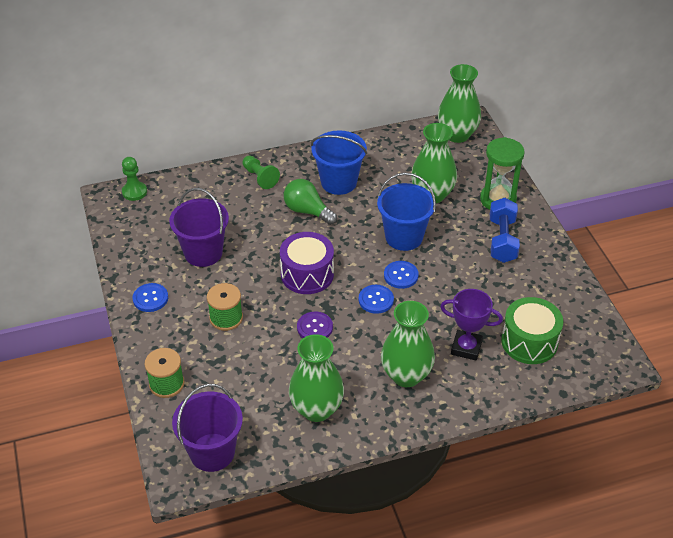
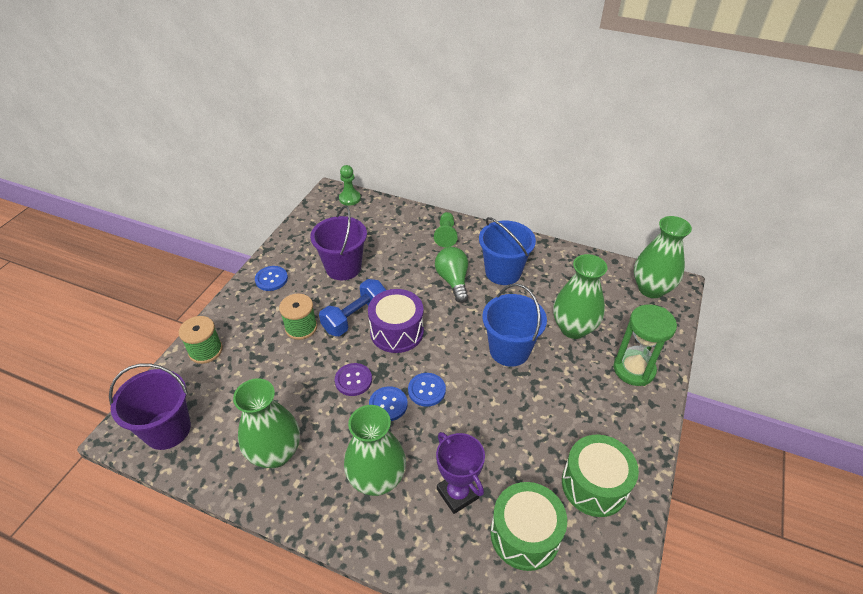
camera: 40 degrees right, 0 degrees up
(401, 275) = (470, 383): blue button -> blue button (388, 404)
(502, 240) = (600, 411): blue dumbbell -> blue dumbbell (355, 317)
(541, 287) = (594, 485): none -> green drum

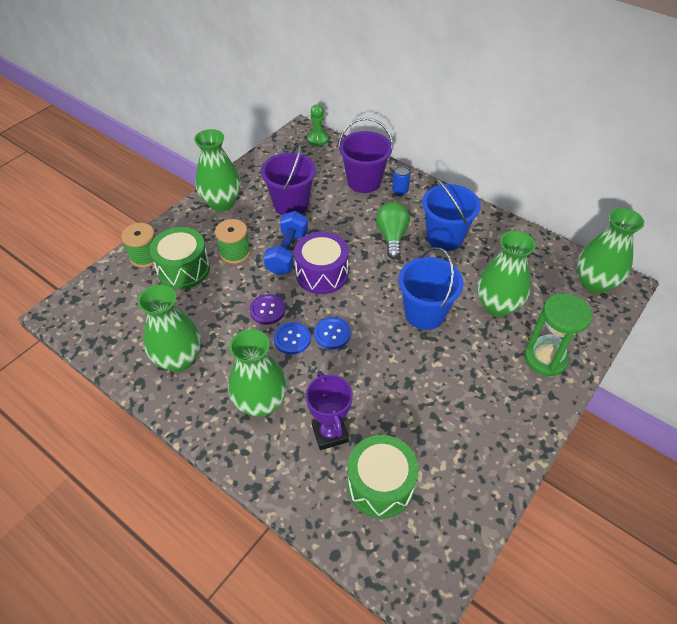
camera: 15 degrees right, 5 degrees up
(167, 429) = (94, 318): purple bucket -> purple bucket (364, 181)
(271, 279) = (222, 203): blue button -> green vase
(355, 317) = (287, 253): blue dumbbell -> blue dumbbell turned 45 degrees counterclockwise
(446, 235) = (400, 191): green pawn -> blue can
(594, 485) = (464, 457): green drum -> green drum (183, 269)

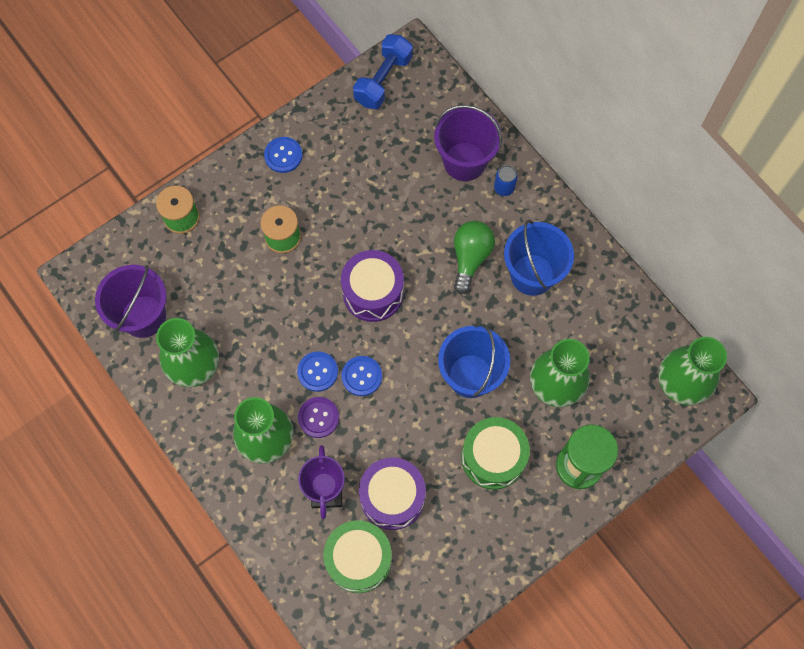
camera: 15 degrees right, 20 degrees up
(183, 269) = (221, 247): green drum -> green drum (493, 457)
(222, 203) = (283, 155): green vase -> blue button
(267, 310) = (300, 327): purple button -> purple button (318, 417)
(287, 253) = (342, 252): blue dumbbell -> blue dumbbell (383, 80)
(291, 204) = (365, 178): purple bucket -> purple bucket (143, 316)
(318, 139) = (428, 72): green pawn -> none
(393, 422) = (392, 497): none -> purple drum

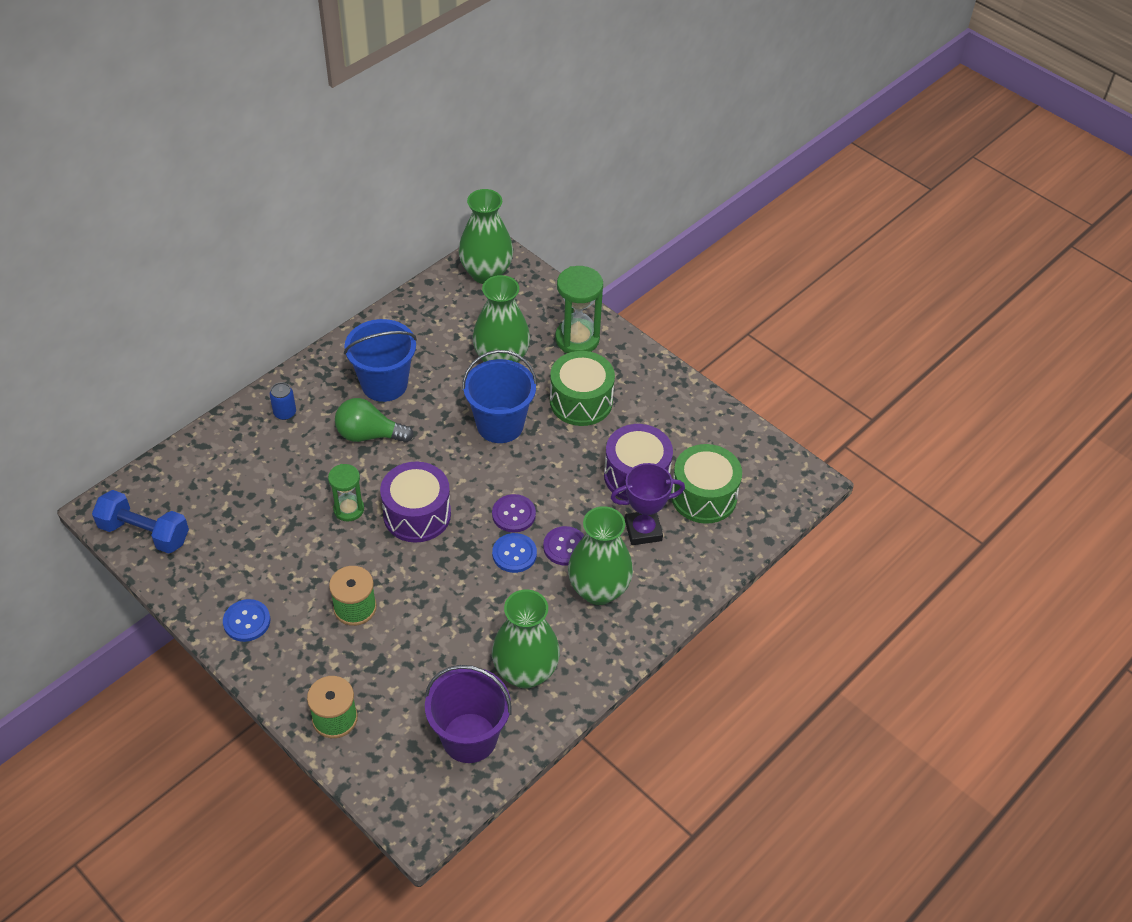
camera: 100 degrees left, 20 degrees down
(361, 376) = (513, 514): blue button -> purple button
(386, 236) = (348, 509): none -> green hourglass
(464, 161) = (253, 448): purple bucket -> none

